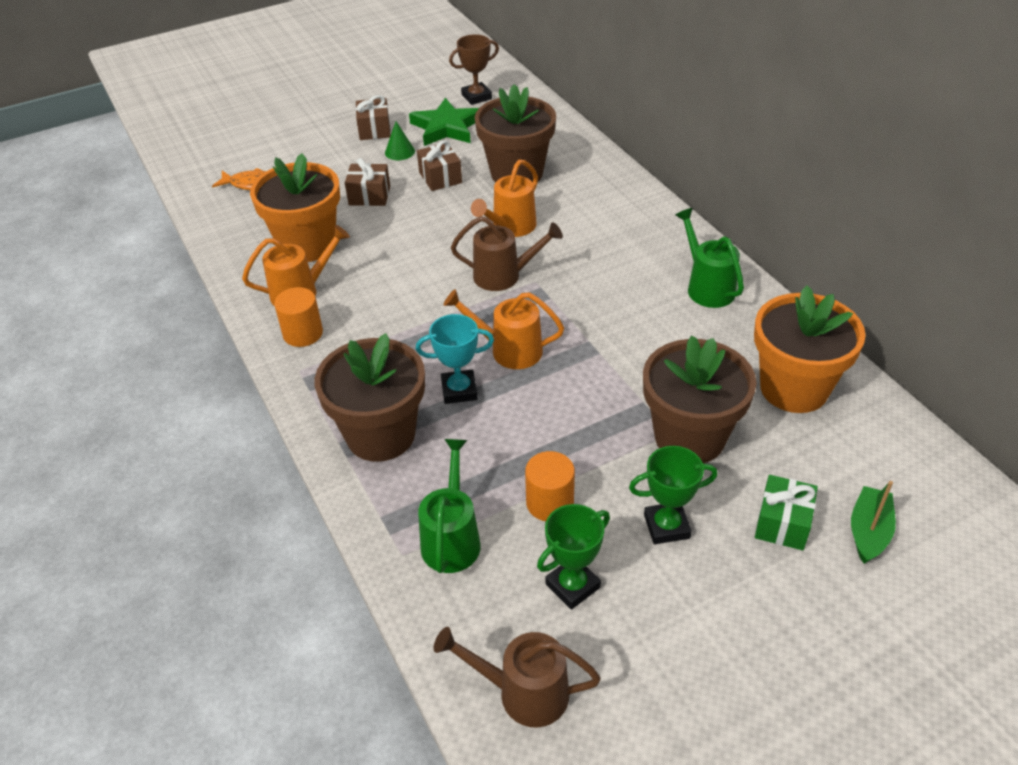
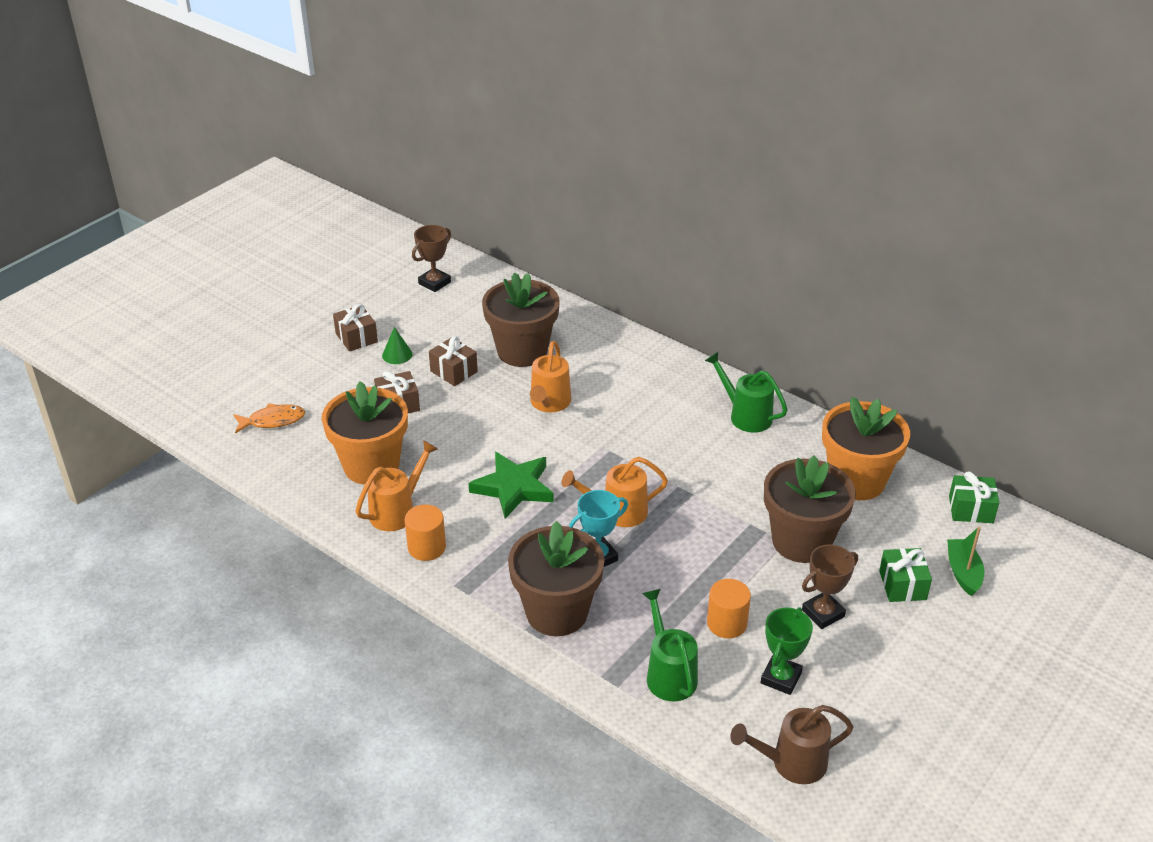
camera: 25 degrees left, 5 degrees down
(446, 127) = (426, 320): green star -> green star (514, 487)
(504, 276) = (572, 449): brown watering can -> none
(666, 526) = (823, 613): green trophy -> brown trophy
(919, 459) = (970, 509): none -> green gift

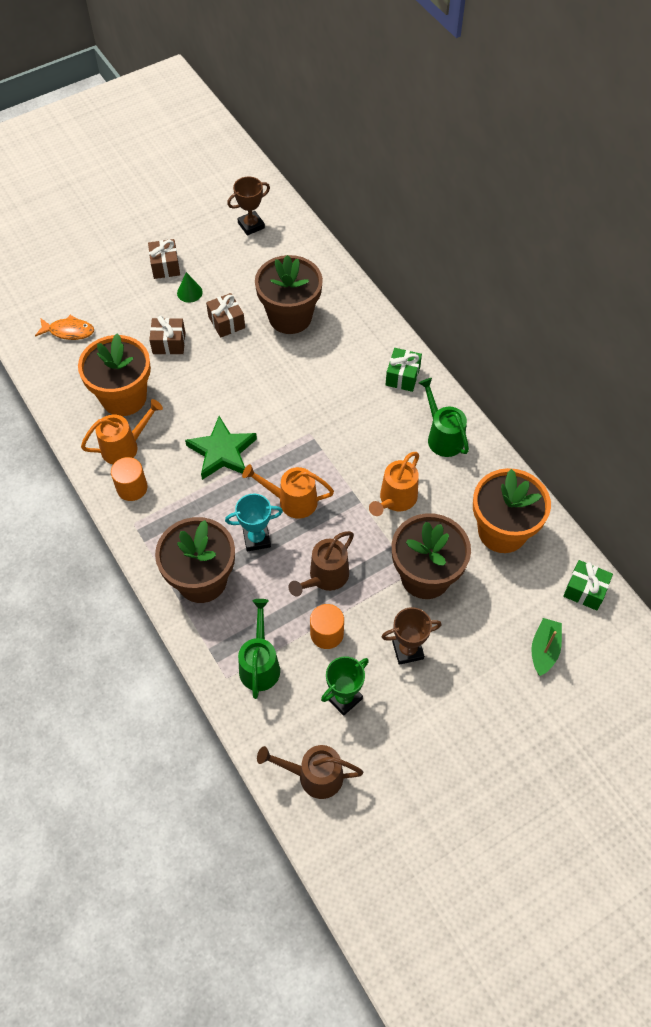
camera: 20 degrees right, 20 degrees up
(549, 404) = (287, 377): orange watering can -> orange watering can (395, 500)
(694, 572) = (325, 578): none -> brown watering can
(902, 585) = (486, 645): green gift -> green gift (402, 376)

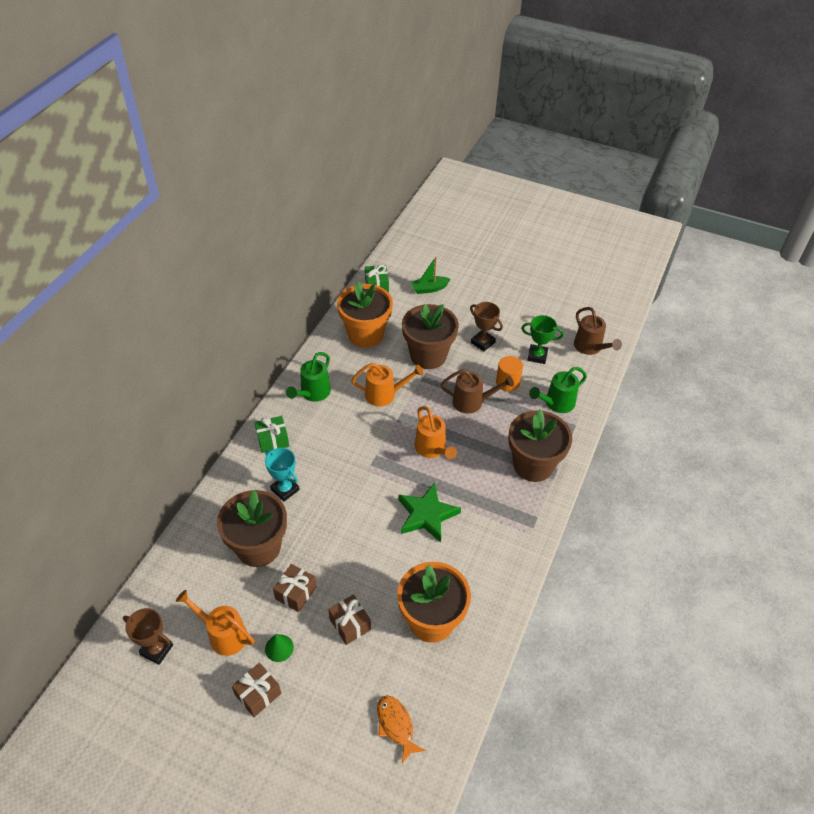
camera: 125 degrees left, 10 degrees down
(125, 446) = (475, 585): orange watering can -> orange watering can (223, 634)
(132, 488) = (505, 554): orange cylinder -> none
(256, 539) = (477, 452): turquoise trophy -> turquoise trophy (285, 489)

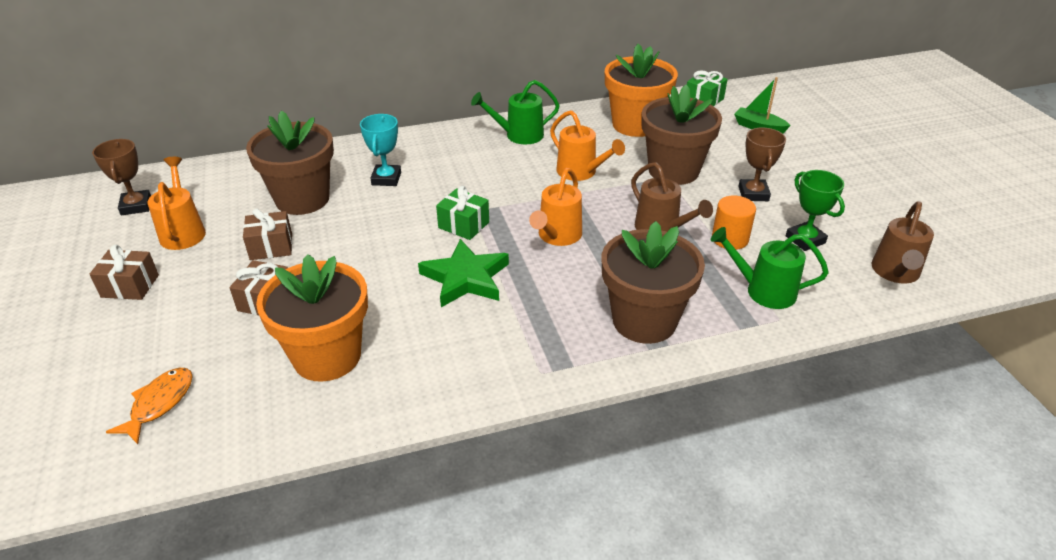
camera: 50 degrees right, 10 degrees down
(273, 440) = (434, 144): green gift -> green gift (464, 225)
(279, 648) = (196, 270): green cone -> none

